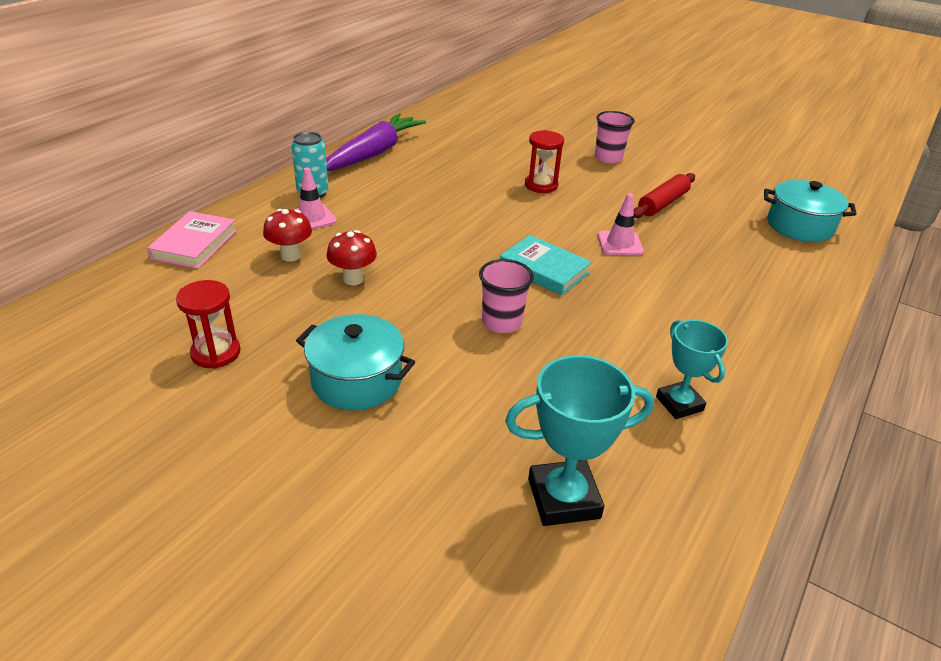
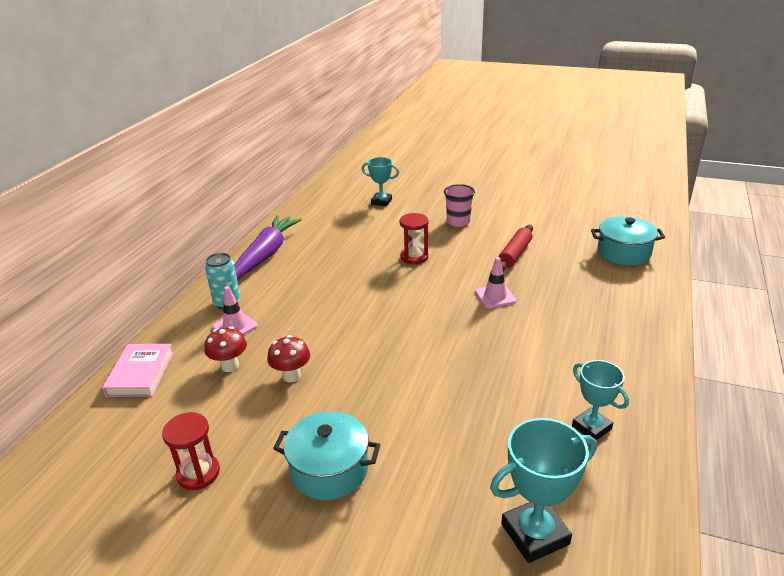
camera: 10 degrees left, 5 degrees down
(502, 322) = (428, 388): pink cup -> none
(526, 122) = (381, 202): none -> turquoise trophy
(544, 269) = (444, 332): turquoise book -> none

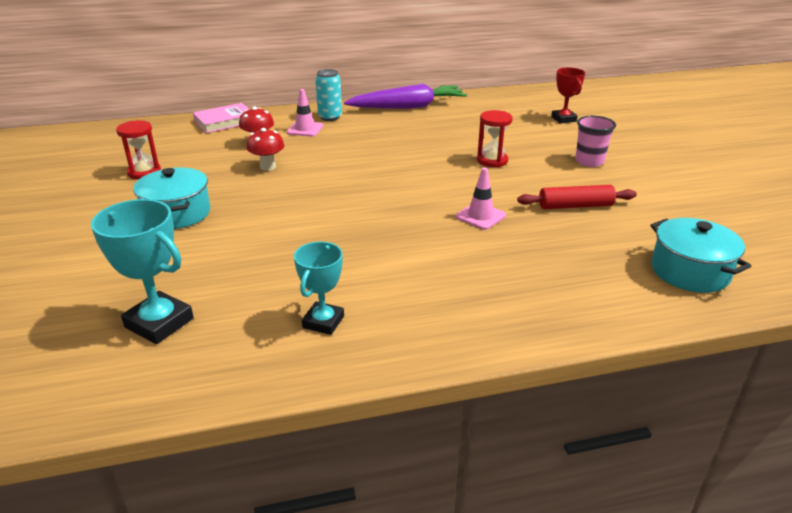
camera: 55 degrees right, 0 degrees up
(381, 202) = (563, 119): turquoise trophy -> red trophy

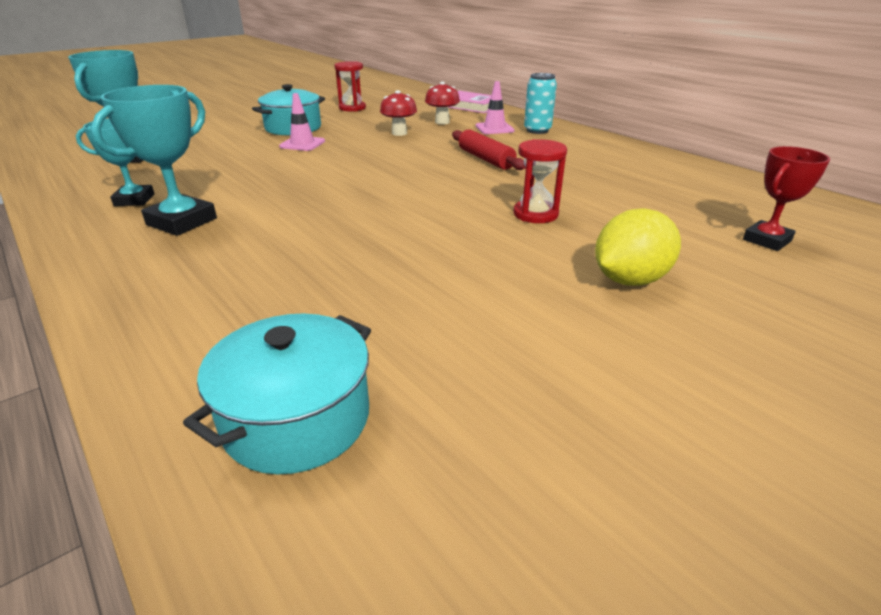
camera: 65 degrees right, 0 degrees up
(404, 295) = (182, 221): none -> turquoise trophy
(407, 107) = (622, 152): purple carrot -> none
(480, 216) = (373, 230): pink traffic cone -> pink traffic cone (302, 144)
(575, 206) = (456, 286): red rolling pin -> red rolling pin (485, 159)
(589, 161) = (629, 280): pink cup -> yellow lemon

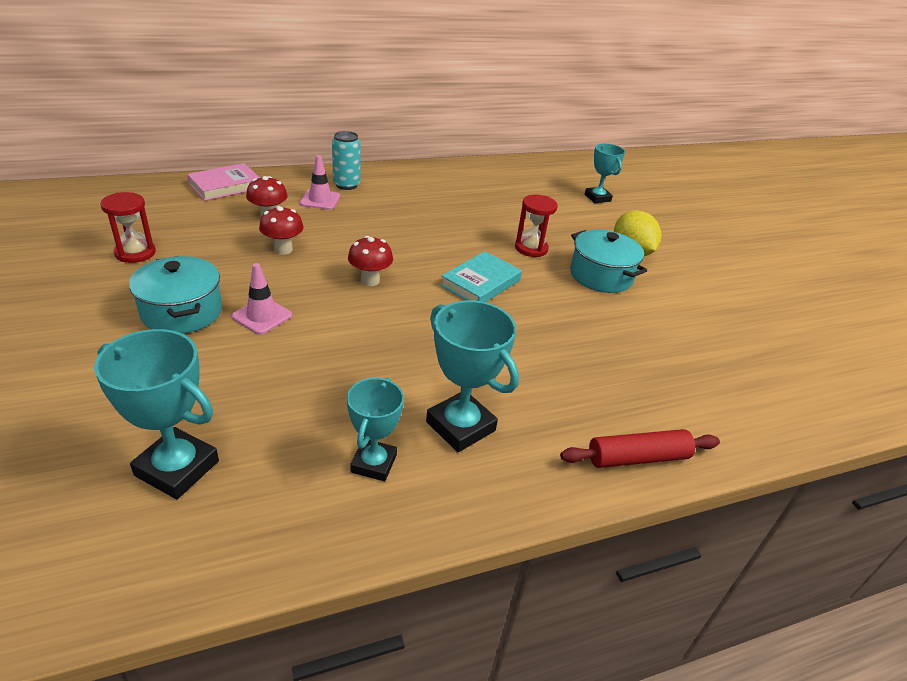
camera: 75 degrees left, 5 degrees up
(297, 419) = (751, 393): turquoise pot -> turquoise pot (601, 276)
(382, 162) = (370, 280): none -> red mushroom
(425, 200) = (480, 283): none -> turquoise book
(485, 159) = (404, 230): red rolling pin -> red rolling pin (637, 458)
(766, 240) = (597, 198): red trophy -> turquoise trophy

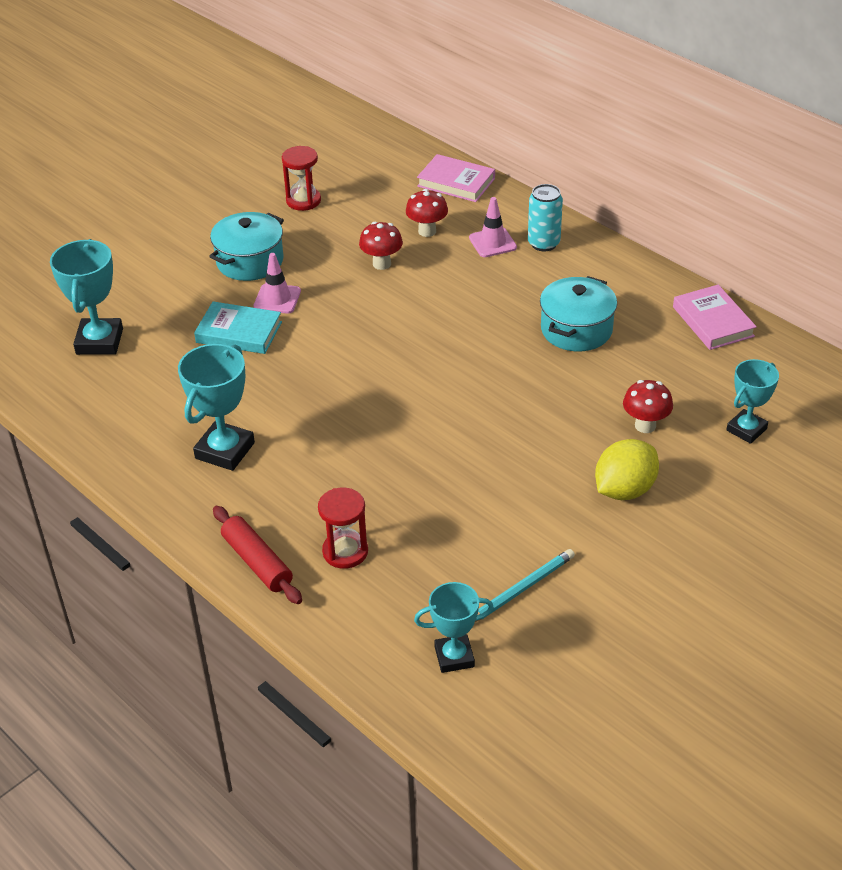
camera: 70 degrees right, 5 degrees up
(370, 280) = (380, 330): red mushroom -> red mushroom (645, 425)
(374, 463) = (157, 422): turquoise trophy -> turquoise trophy (454, 657)
(480, 283) = (441, 396): turquoise book -> turquoise book (239, 332)
(490, 170) = (713, 321): none -> pink book
(531, 248) = (548, 410): red hourglass -> red hourglass (345, 552)
(601, 276) = (542, 477): turquoise pot -> turquoise pot (576, 329)
(716, 326) = (521, 589): none -> turquoise pencil

